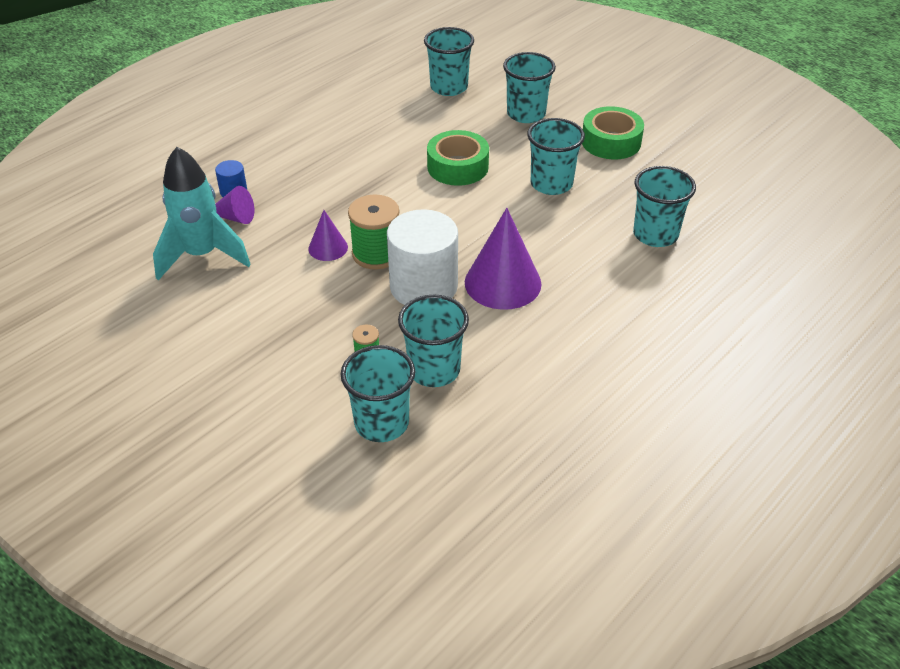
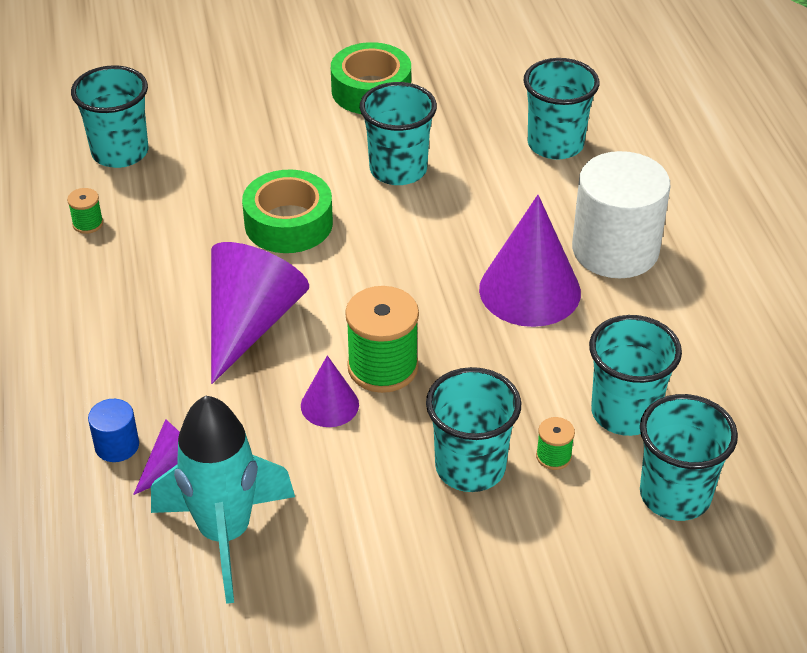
camera: 55 degrees left, 0 degrees up
(364, 191) = (250, 323): none -> purple cone
(383, 105) = (88, 224): none -> green spool
(423, 286) = (479, 355): white cylinder -> white cylinder (615, 250)
(526, 114) = (248, 122): turquoise cup -> turquoise cup (470, 467)

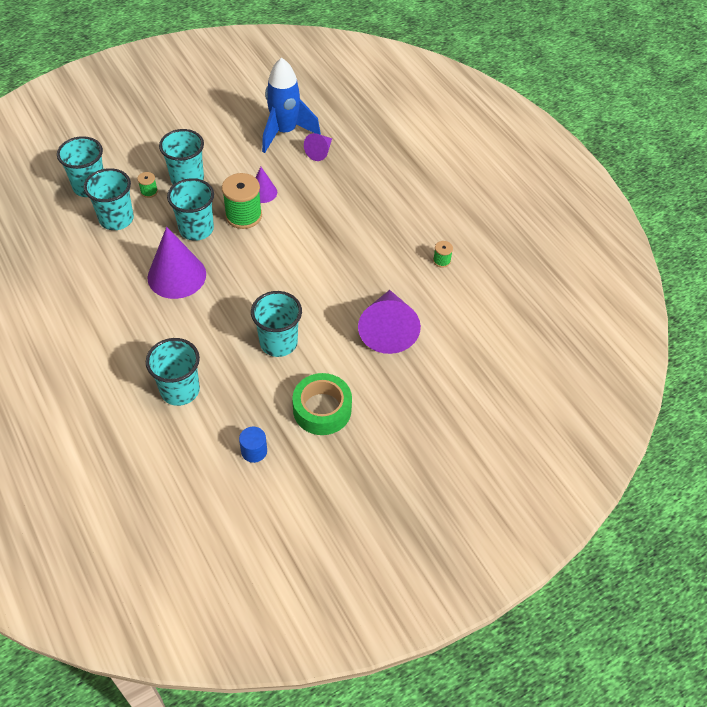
camera: 160 degrees right, 10 degrees up
(117, 445) = (351, 155): blue cylinder -> blue cylinder (254, 451)
(120, 152) = (457, 314): turquoise cup -> turquoise cup (196, 229)
(225, 534) = (285, 132): turquoise rocket -> blue rocket
(250, 323) = (320, 224): purple cone -> purple cone (388, 330)
(288, 223) = (329, 287): green tape -> none
(615, 250) = (130, 314): white cylinder -> none

